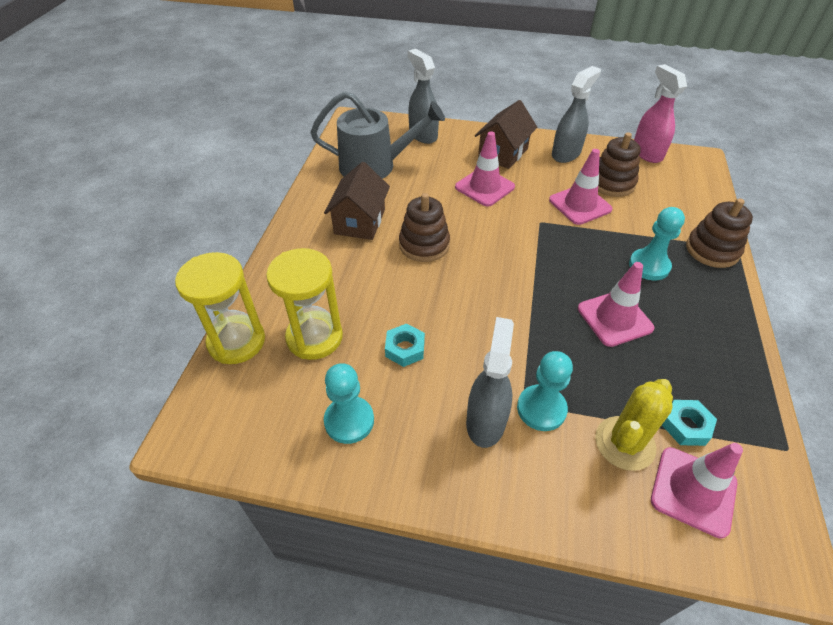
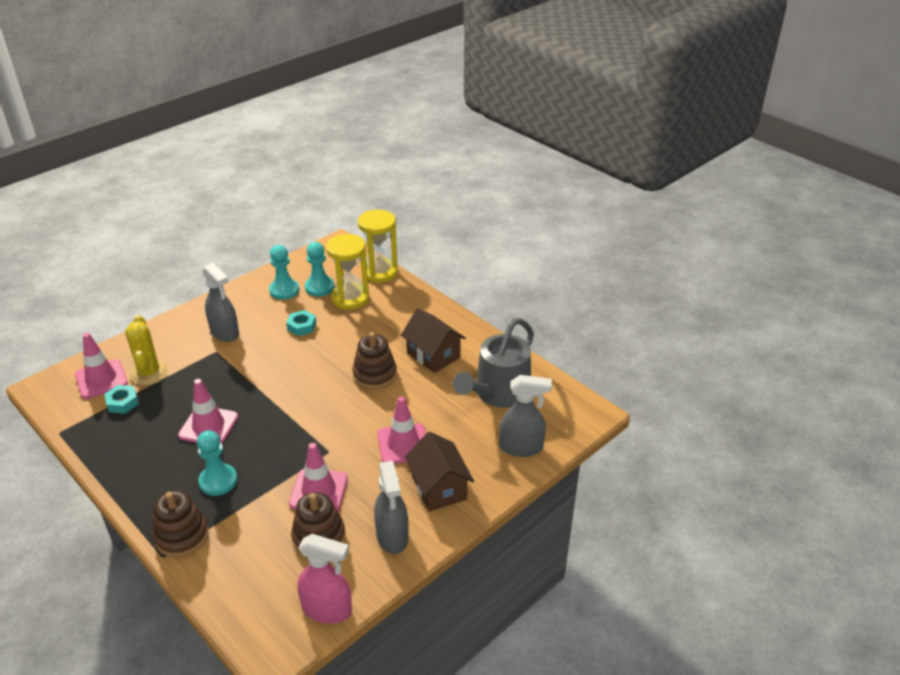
camera: 125 degrees right, 10 degrees down
(541, 409) = (204, 355): turquoise pawn -> turquoise pawn (319, 287)

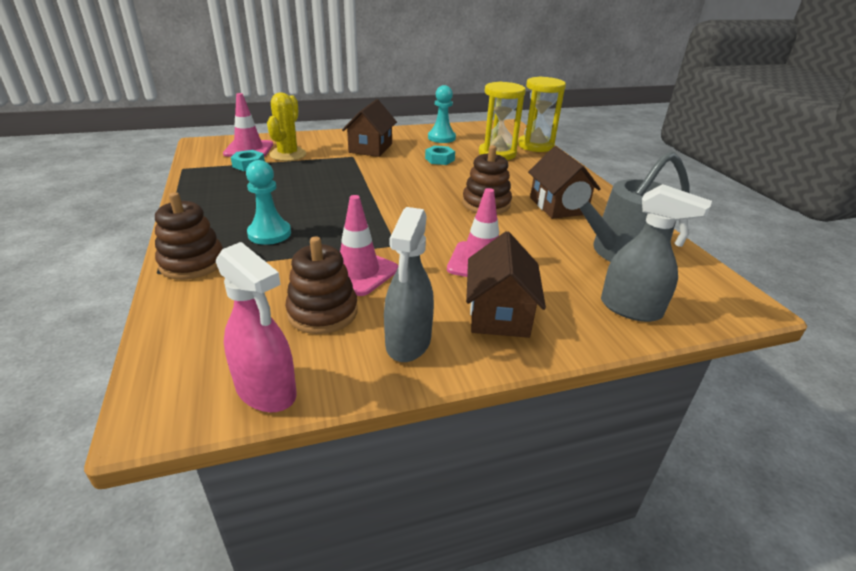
camera: 25 degrees right, 5 degrees down
(208, 426) = (300, 196): pink traffic cone -> none
(225, 332) = (370, 148): grey spray bottle -> brown house
(319, 287) = (474, 142): turquoise pawn -> none

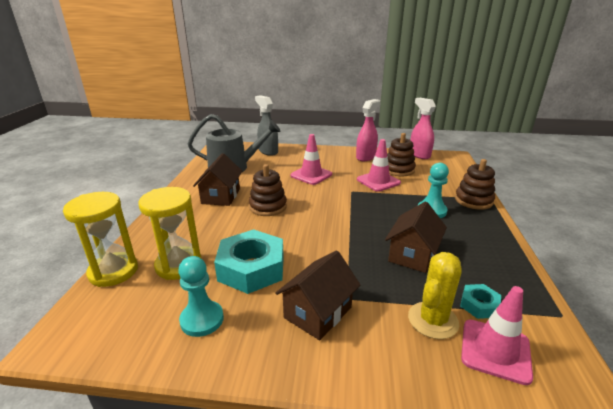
camera: 155 degrees left, 5 degrees down
(408, 342) = (366, 157): grey spray bottle -> pink spray bottle
(439, 159) = (251, 268): turquoise nut -> turquoise nut, size x2.08
(499, 314) = (323, 158): brown house -> brown house (412, 254)

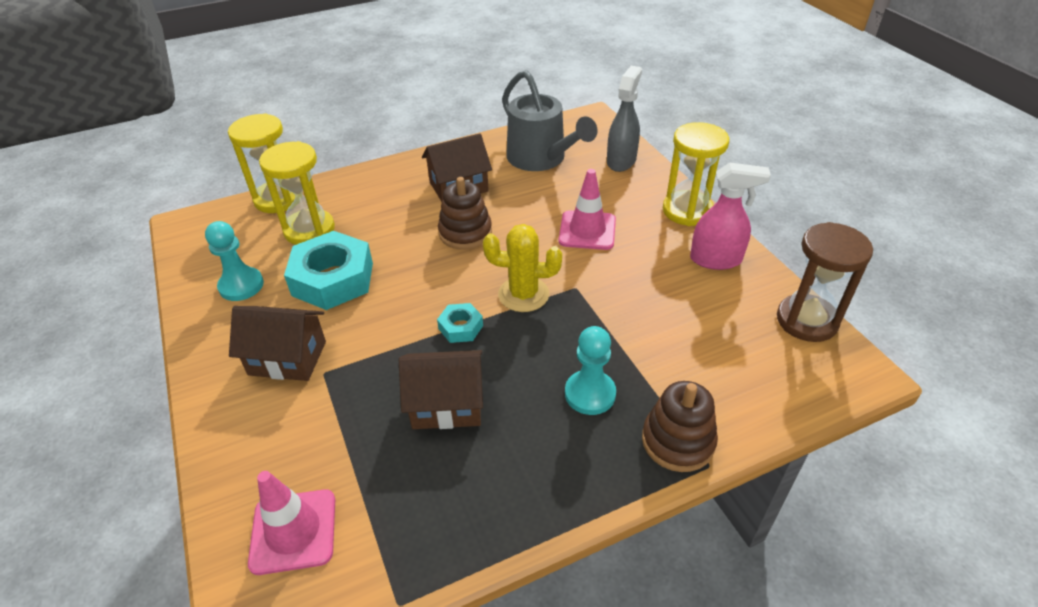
camera: 60 degrees right, 15 degrees up
(326, 151) = (687, 211): none -> yellow hourglass
(378, 181) = (636, 304): pink traffic cone -> none
(398, 170) = (706, 313): brown stacking toy -> none
(419, 154) = (806, 320): pink spray bottle -> brown hourglass
(433, 320) = (320, 459): yellow cactus -> yellow cactus (523, 294)
(479, 305) = (372, 501): turquoise nut -> turquoise nut (460, 327)

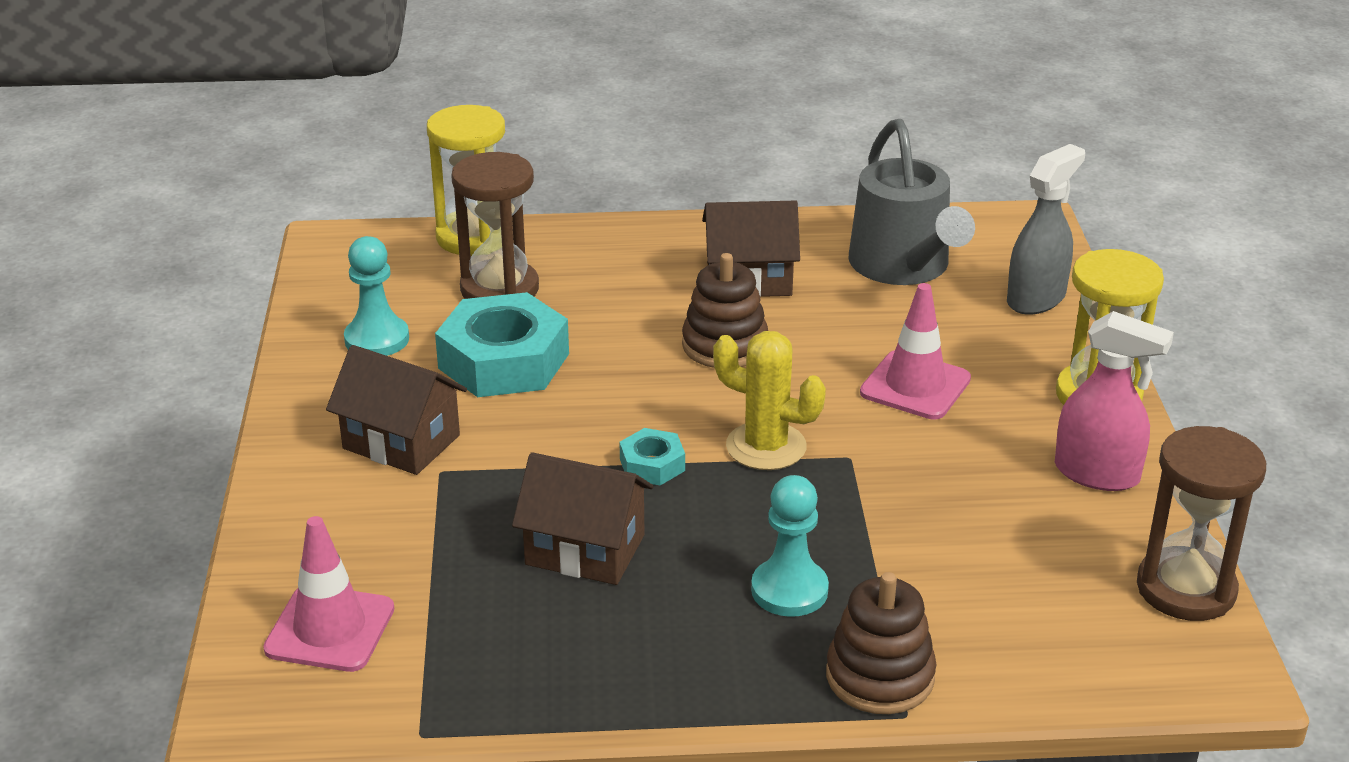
camera: 20 degrees right, 10 degrees down
(309, 230) = (499, 289): yellow hourglass -> brown hourglass

